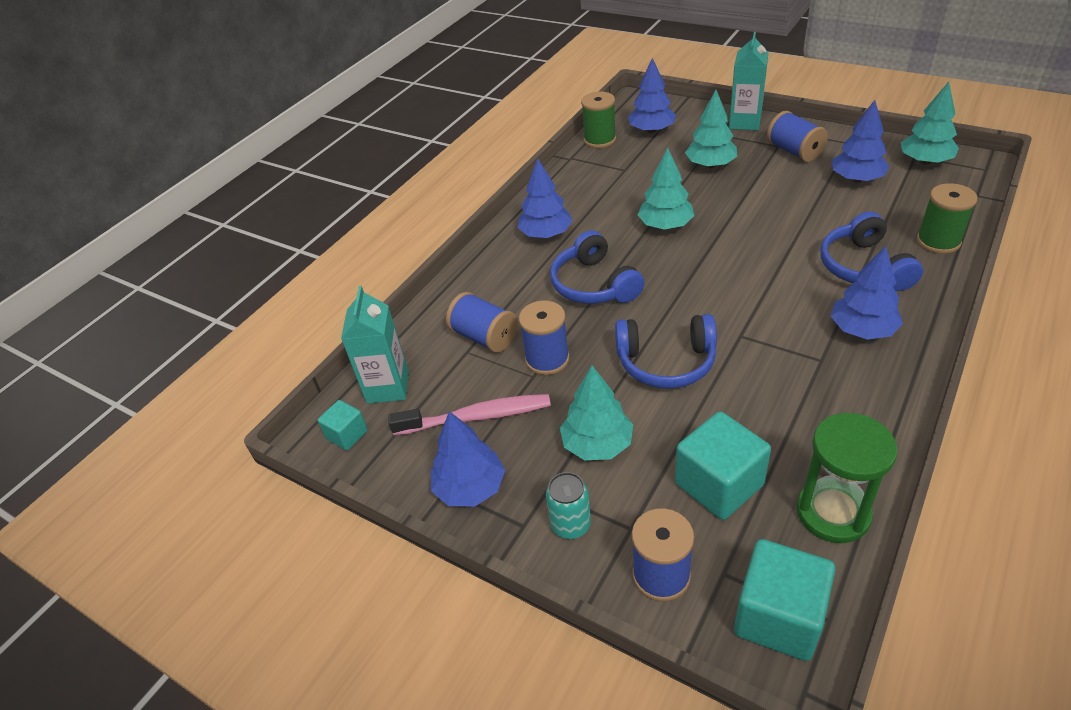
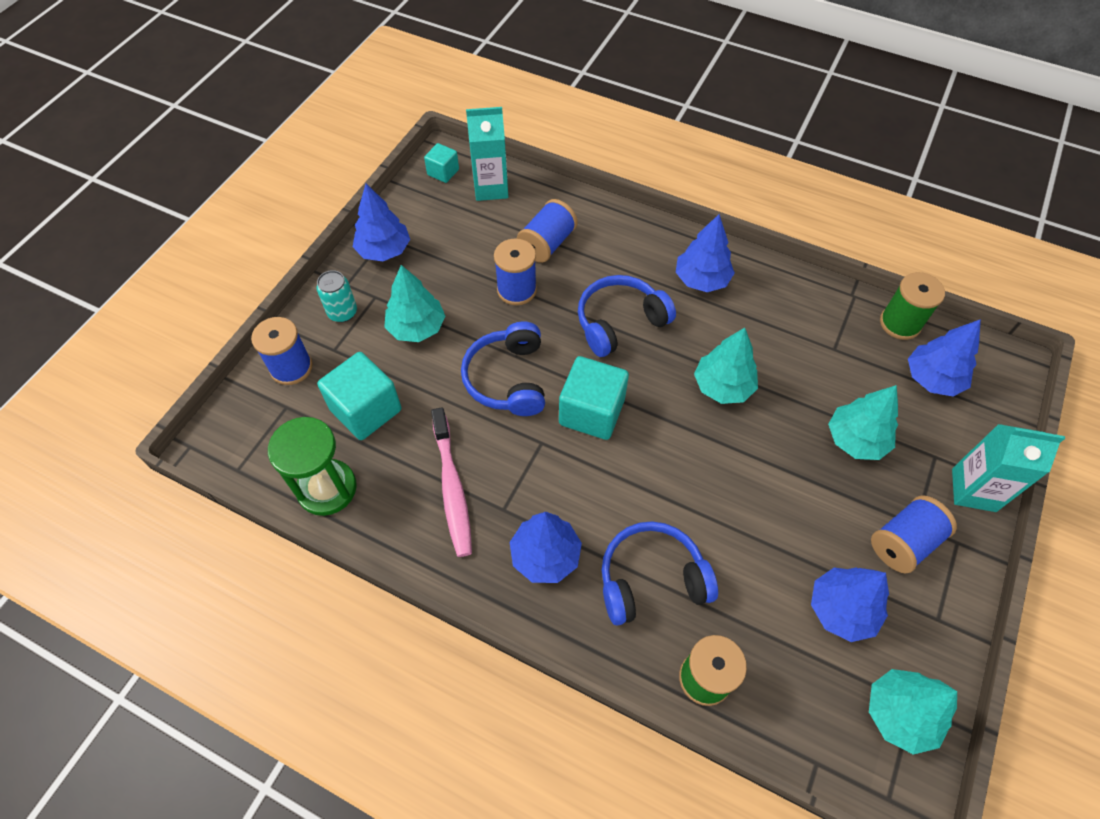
camera: 80 degrees right, 15 degrees up
(477, 417) = (453, 247): pink toothbrush -> pink toothbrush (452, 488)
(778, 617) = (245, 438): turquoise cube -> turquoise cube (591, 412)

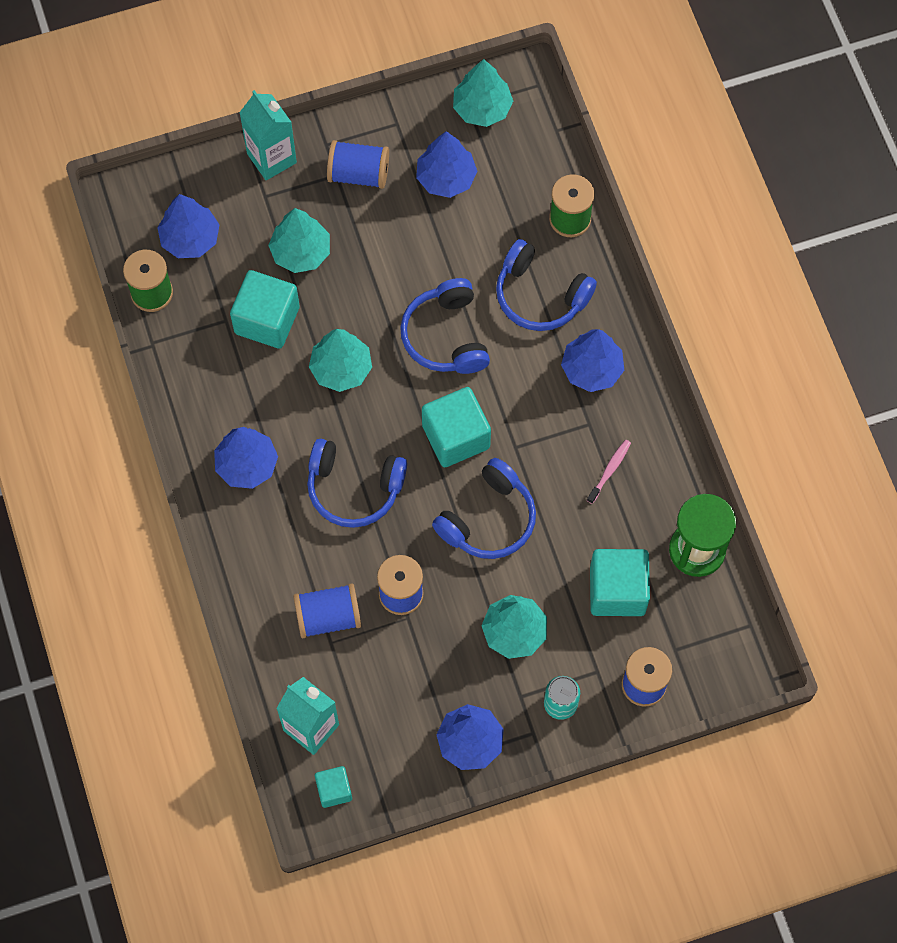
camera: 135 degrees left, 10 degrees up
(452, 488) = (610, 470): pink toothbrush -> pink toothbrush, size x0.52
(682, 476) = (445, 336): none -> blue headphones
(811, 373) = (267, 320): none -> turquoise cube

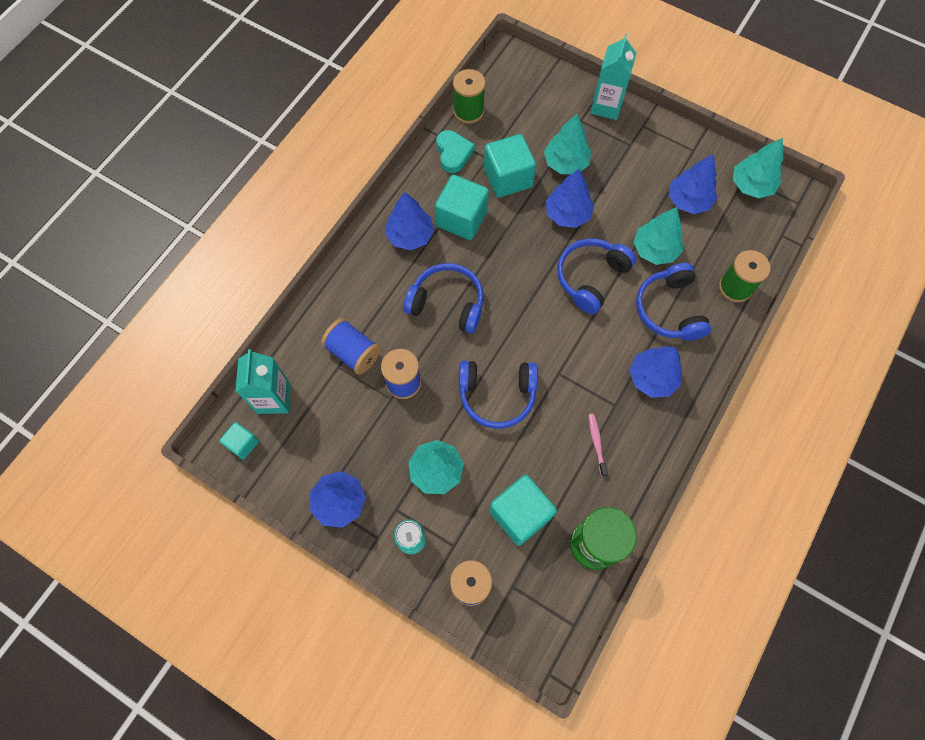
camera: 50 degrees right, 0 degrees up
(189, 348) = (453, 153): none -> turquoise heart
(190, 238) = (518, 105): blue tree -> blue tree (567, 214)
(341, 369) = (515, 238): turquoise tree -> turquoise tree (655, 249)
(354, 488) = (447, 303): blue headphones -> blue headphones turned 135 degrees clockwise
(359, 174) = (643, 155): blue spool -> none
(456, 437) = (533, 334): turquoise cube -> turquoise cube (461, 218)
(610, 470) = (596, 443): pink toothbrush -> pink toothbrush turned 90 degrees counterclockwise

